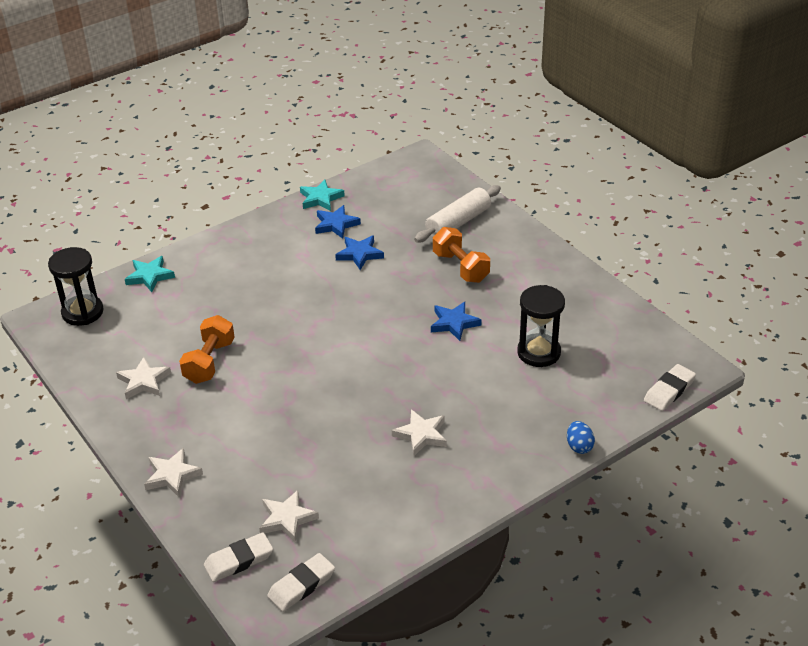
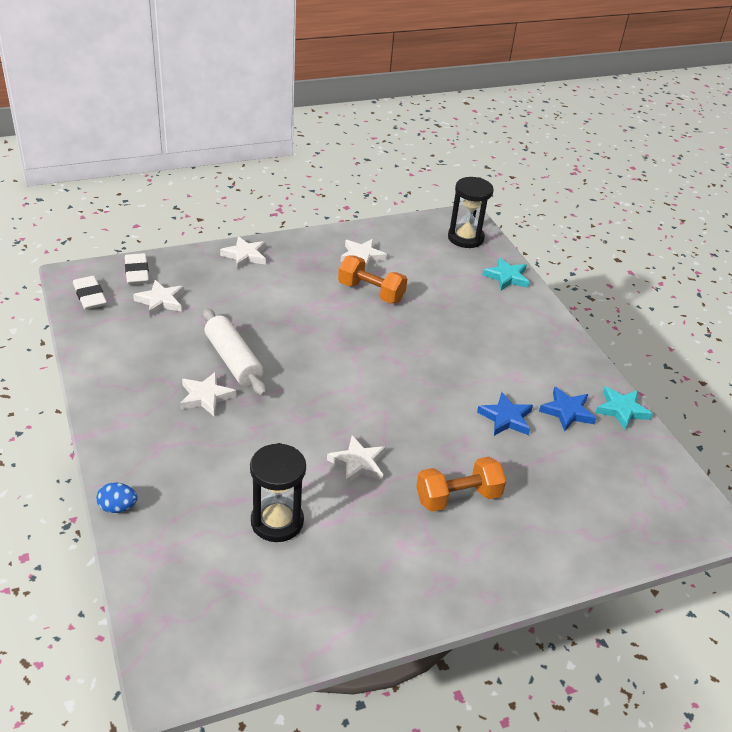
camera: 100 degrees right, 0 degrees up
(454, 323) = (358, 463): blue star -> white star
(458, 222) = (551, 520): white rolling pin -> white rolling pin (233, 360)
(669, 390) = (149, 626): white eraser -> none

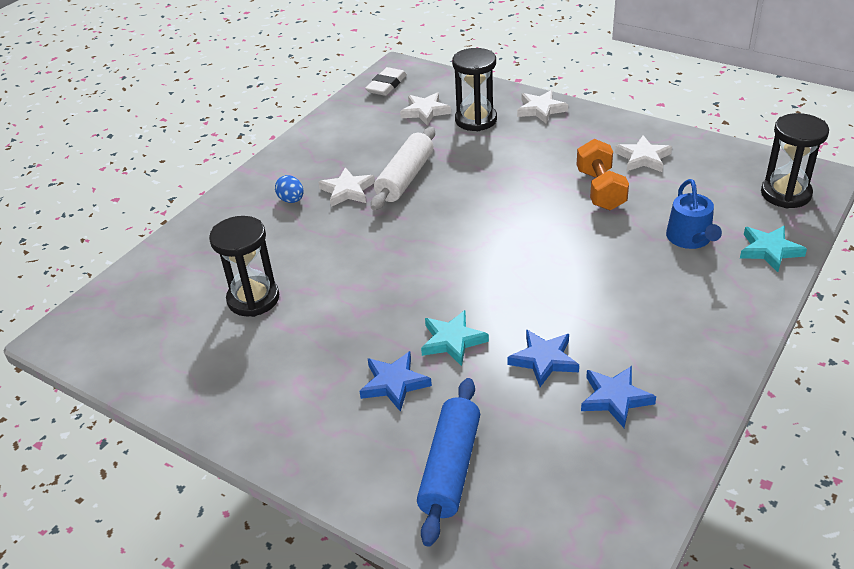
camera: 60 degrees right, 0 degrees up
(118, 507) = (191, 223): blue egg -> blue egg (291, 200)
(137, 272) = (442, 84): white eraser -> none
(211, 287) = (476, 120): none -> black hourglass
(358, 463) = (366, 303): white star -> none
(458, 497) = (394, 383): orange dumbbell -> blue star
(463, 294) = (690, 239): none -> blue watering can
(561, 516) = (450, 468): none -> blue rolling pin
(621, 410) = (679, 440): turquoise star -> turquoise star (452, 340)

